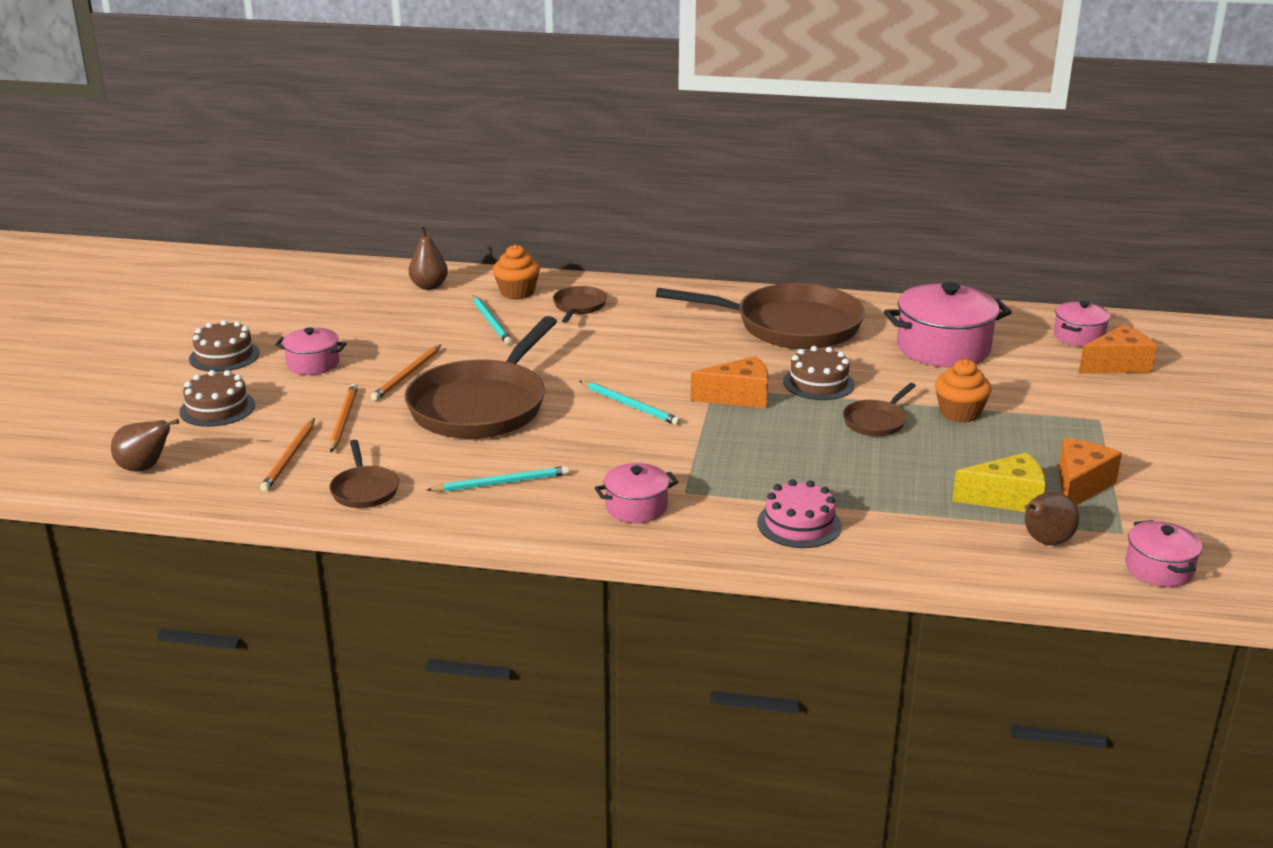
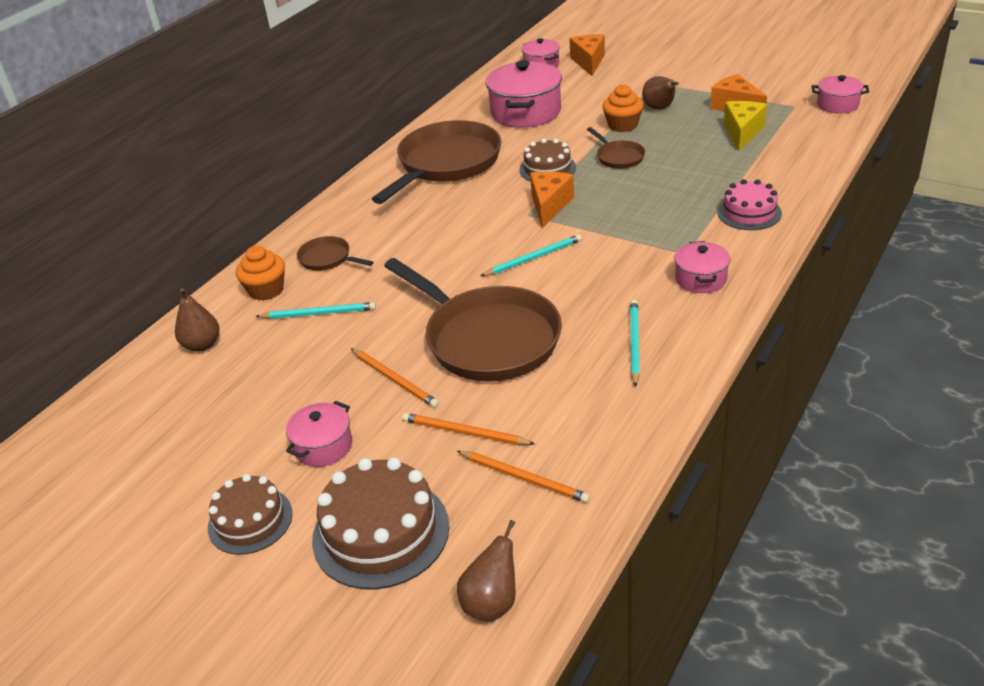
camera: 65 degrees left, 10 degrees up
(217, 408) = (381, 532): brown cake -> brown cake, size x1.59
(364, 490) = (612, 429): brown pan -> none
(1045, 542) = (798, 131): brown pear -> brown pear (660, 108)

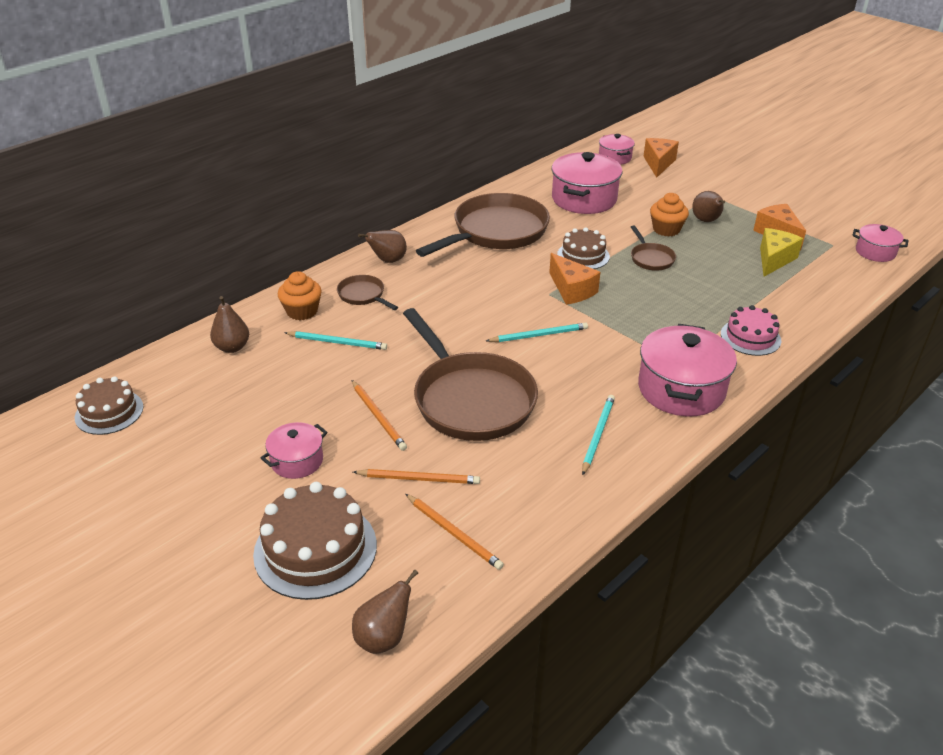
camera: 10 degrees right, 0 degrees up
(250, 520) = (214, 510): brown cake -> brown cake (109, 412)
(340, 217) = (388, 261): none -> brown pear
(464, 432) = (419, 479): orange pencil -> orange pencil turned 150 degrees clockwise
(549, 205) = (571, 290): orange cheese -> orange cheese turned 120 degrees clockwise
(701, 279) = (681, 389): pink pot -> pink pot, size x1.82

